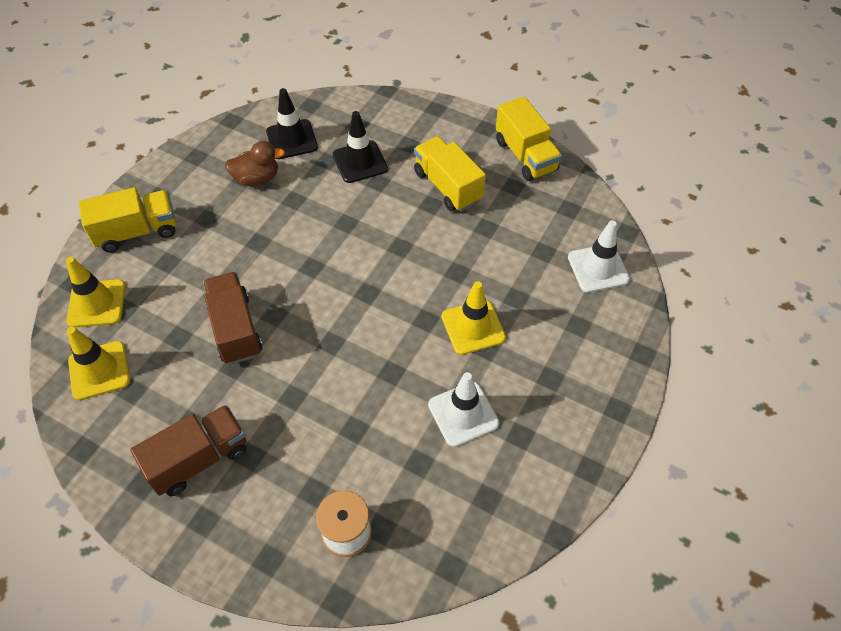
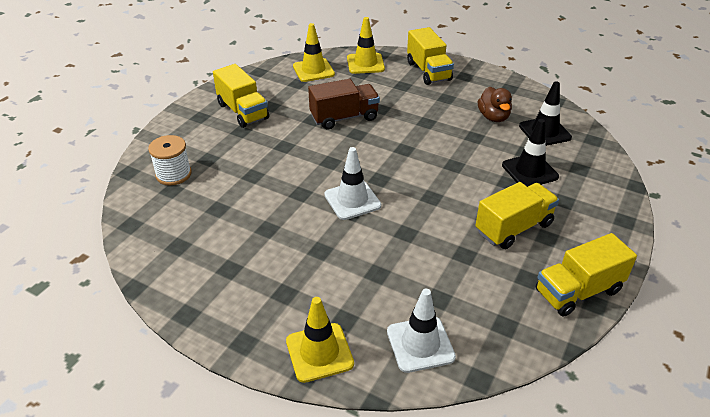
camera: 90 degrees right, 15 degrees down
(199, 459) = (243, 111): brown truck -> yellow truck
(463, 414) = (256, 234): white traffic cone -> white traffic cone (352, 200)
(473, 327) = (343, 242): yellow traffic cone -> yellow traffic cone (319, 352)

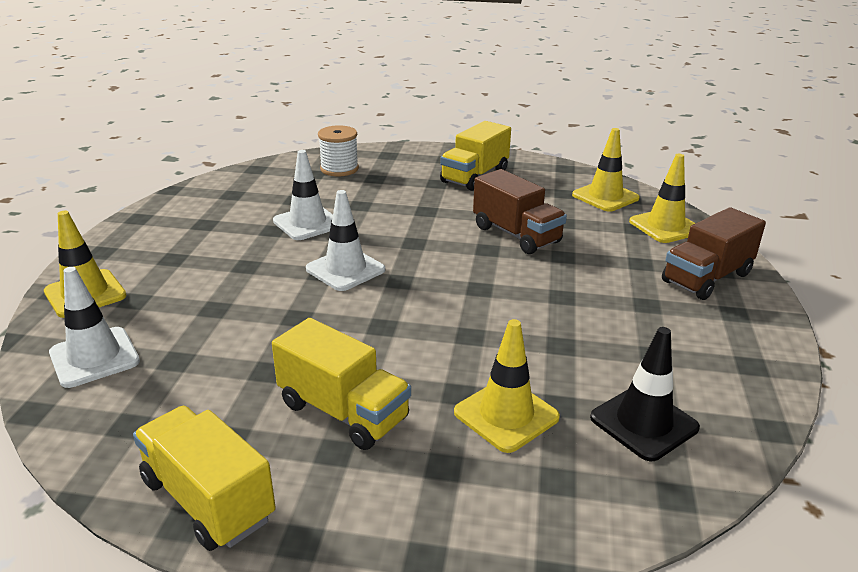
camera: 70 degrees right, 10 degrees down
(267, 208) = (307, 223): none -> white traffic cone
(428, 71) = (706, 278): yellow truck -> brown truck
(493, 117) = (636, 357): brown duck -> none
(529, 171) = (506, 415): black traffic cone -> yellow traffic cone

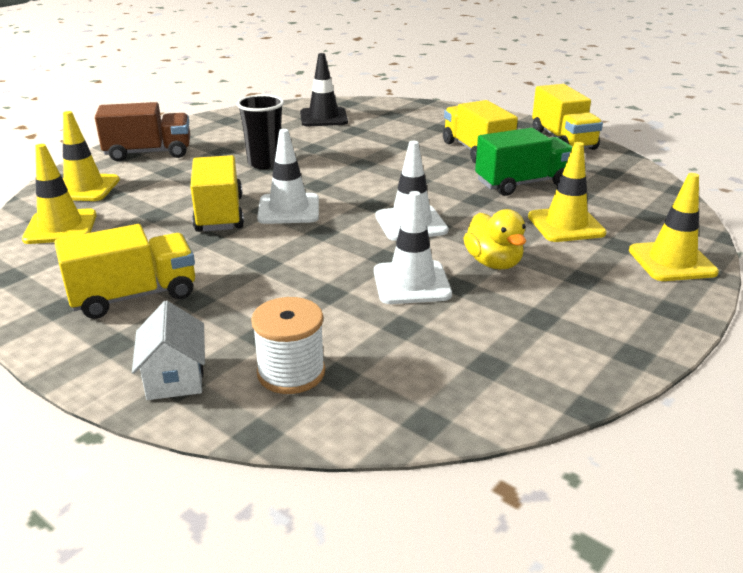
camera: 150 degrees left, 0 degrees up
(94, 357) = (644, 209): white traffic cone -> white traffic cone (288, 209)
(251, 252) = (493, 263): none -> yellow duck
(252, 359) = (522, 183): none -> green truck
(394, 156) = (175, 377): none -> white house
(506, 415) = (387, 132): yellow traffic cone -> yellow traffic cone (566, 225)
(516, 235) = (219, 214): brown truck -> yellow truck
(572, 300) = (265, 163): none -> black cup

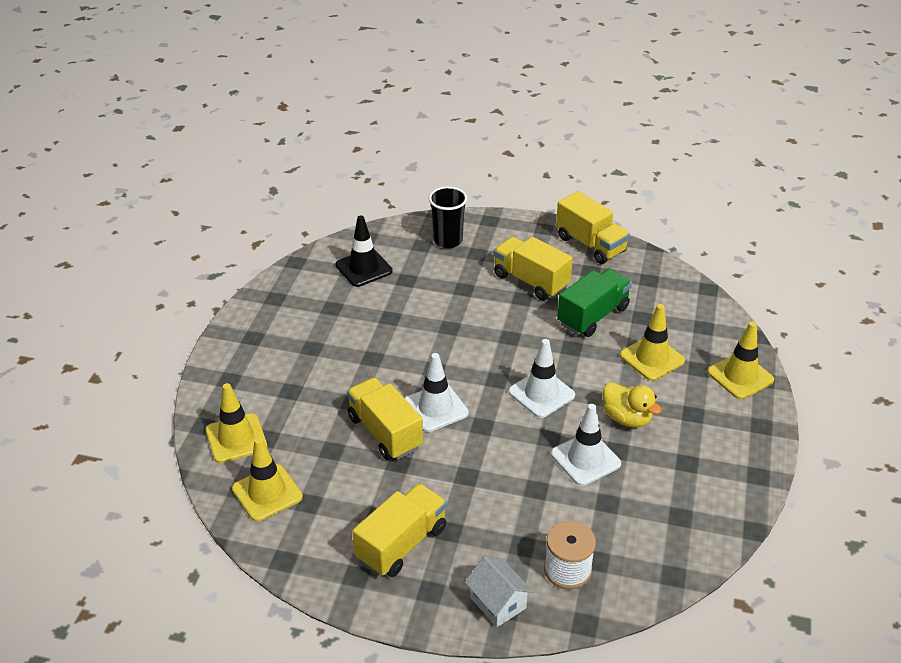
camera: 25 degrees left, 10 degrees up
(149, 153) = (247, 371): brown truck -> none
(265, 163) = (366, 353): black cup -> black cup (448, 240)

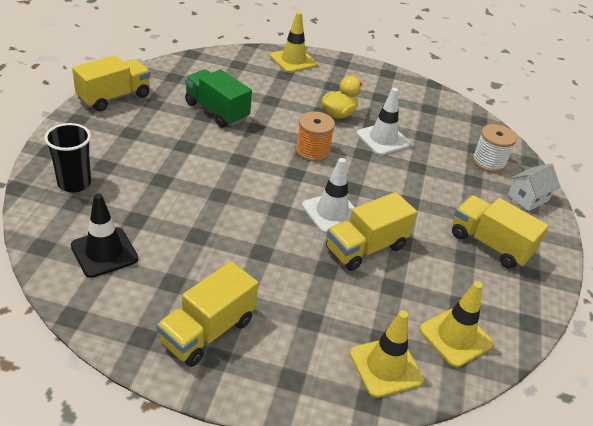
camera: 95 degrees left, 0 degrees up
(530, 281) = (160, 137): yellow truck -> yellow truck (207, 331)
(541, 393) = (312, 151): white traffic cone -> orange spool
(652, 358) = (272, 92): yellow traffic cone -> none

